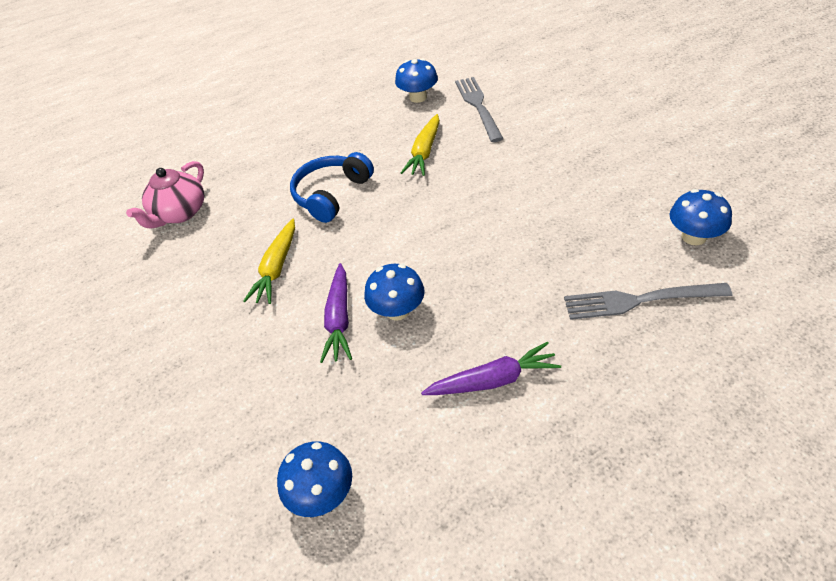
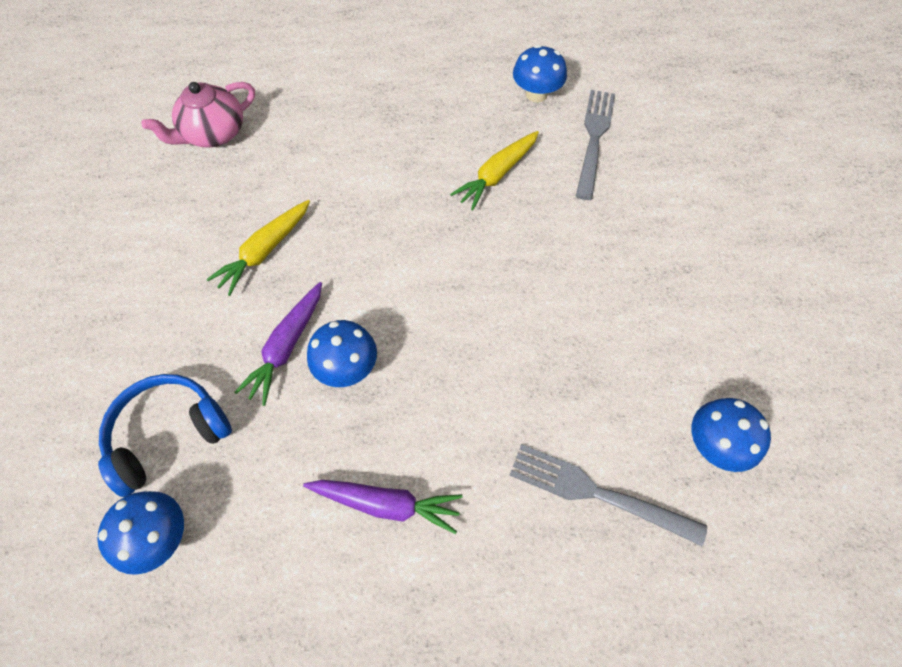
camera: 20 degrees right, 15 degrees up
(331, 194) = (369, 184): blue headphones -> blue headphones (168, 434)

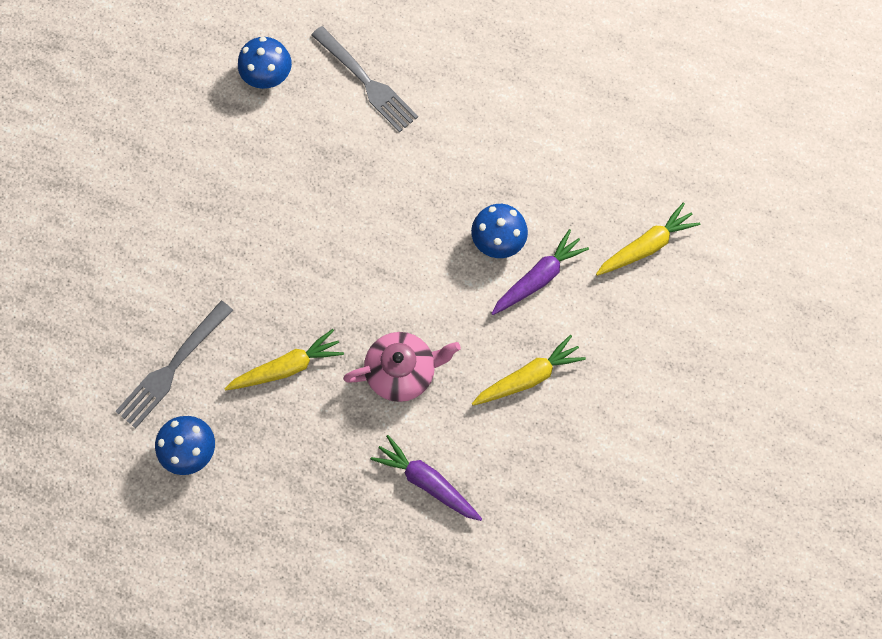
camera: 155 degrees left, 10 degrees up
(159, 537) = (665, 177): blue mushroom -> none
(168, 434) = (646, 246): blue headphones -> yellow carrot
(213, 134) = (537, 546): pink teapot -> pink teapot (402, 371)
(386, 504) = (508, 134): purple carrot -> purple carrot (427, 481)

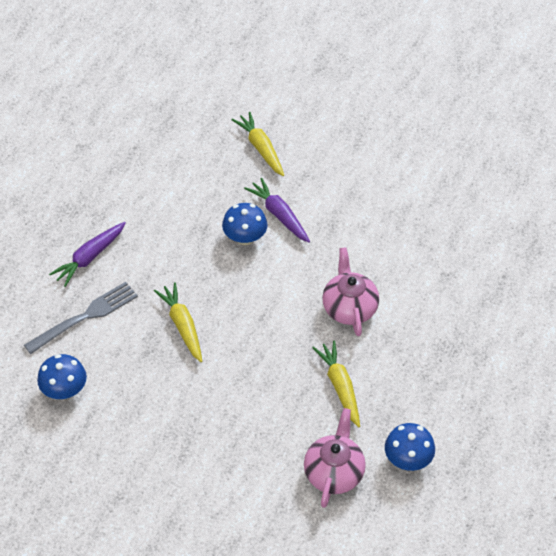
camera: 85 degrees left, 20 degrees down
(172, 367) = (334, 472): grey fork -> pink teapot
(427, 481) = (439, 297): purple carrot -> purple carrot (90, 257)
(528, 376) = (359, 228): yellow carrot -> yellow carrot (182, 326)

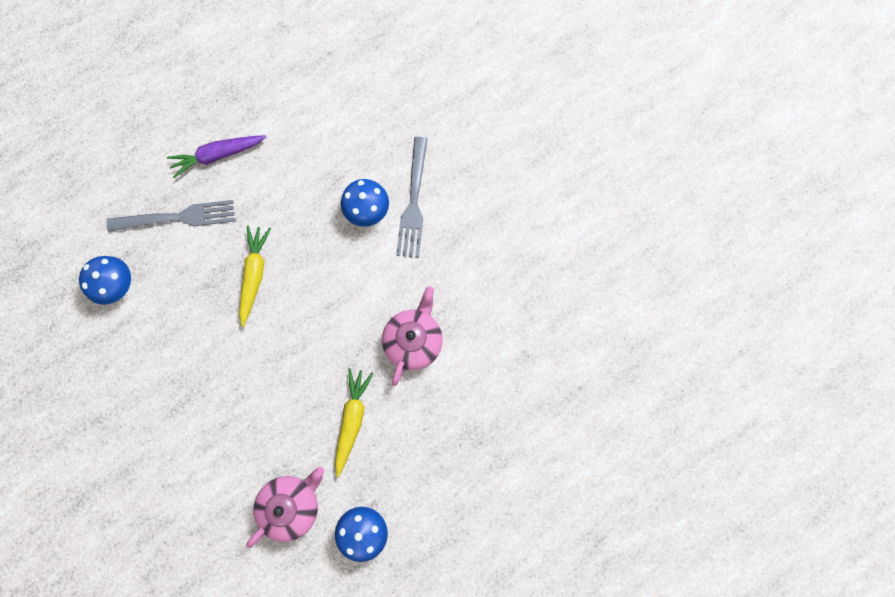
camera: 30 degrees right, 25 degrees up
(261, 148) = (443, 116): yellow carrot -> none
(279, 215) = (413, 202): purple carrot -> grey fork

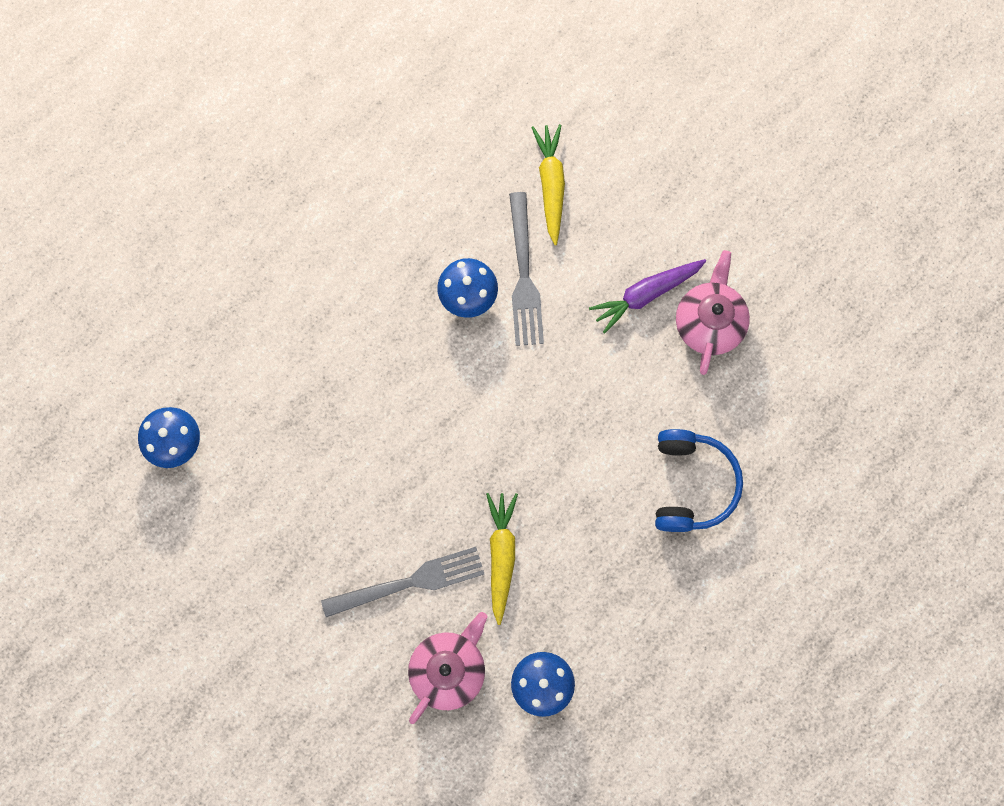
camera: 10 degrees left, 0 degrees up
(177, 217) = (232, 345): grey fork -> grey fork (409, 582)
(217, 155) = (266, 258): purple carrot -> purple carrot (646, 294)
(254, 275) = (344, 400): yellow carrot -> yellow carrot (551, 184)
(413, 340) = (557, 446): pink teapot -> pink teapot (709, 322)
(515, 389) = (692, 484): none -> blue headphones

